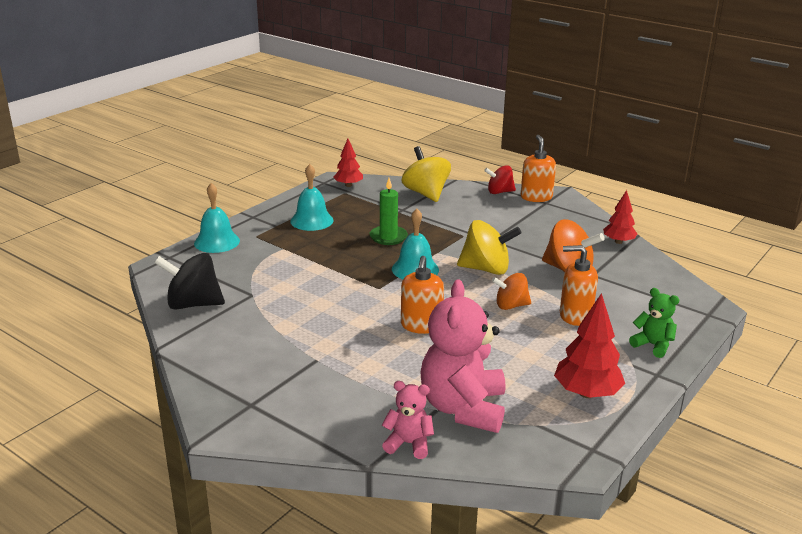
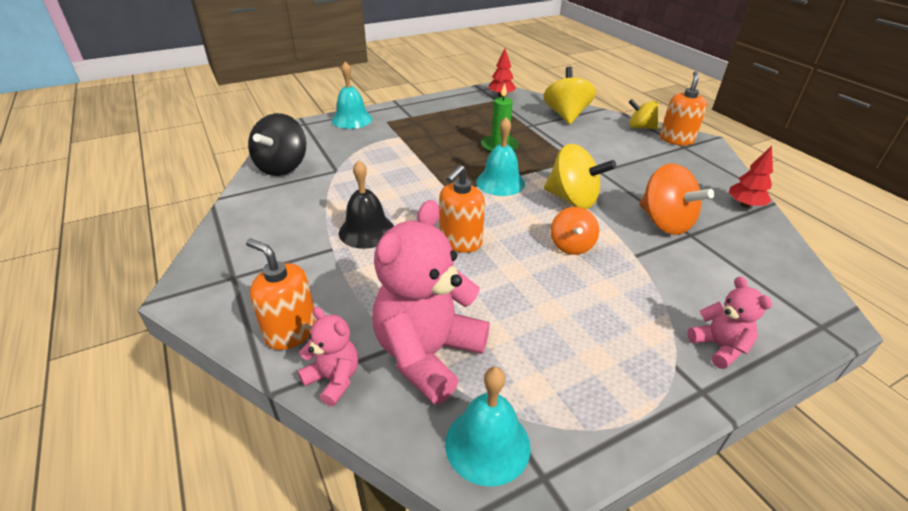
camera: 25 degrees right, 10 degrees up
(193, 304) = (282, 167): black spinning top -> black spinning top turned 105 degrees counterclockwise
(312, 220) = (444, 118): turquoise bell -> turquoise bell (487, 444)
(333, 338) = (367, 231): none -> black bell
(499, 192) = (640, 127): red spinning top -> yellow spinning top
(511, 306) = (571, 246): orange spinning top -> orange spinning top turned 105 degrees counterclockwise
(575, 316) = (639, 278): orange soap dispenser -> orange soap dispenser (291, 331)
(587, 393) = (589, 387): red tree -> none
(653, 345) = (719, 347): green teddy bear -> pink teddy bear

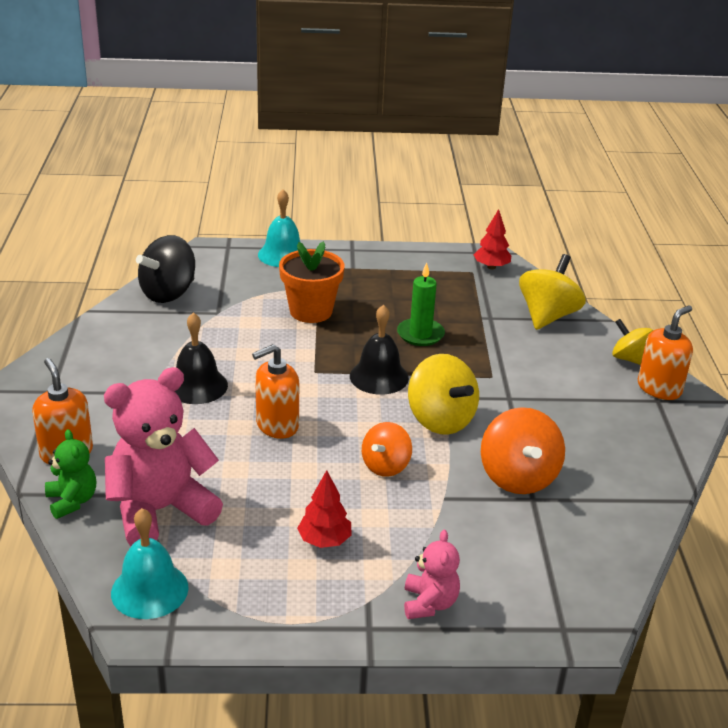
camera: 25 degrees right, 5 degrees down
(333, 379) = (72, 501): pink teddy bear -> green teddy bear
(408, 151) = (311, 311): none -> orange flower pot
(500, 182) = (379, 377): turquoise bell -> black bell
(745, 205) = (644, 490): red tree -> red tree (324, 541)

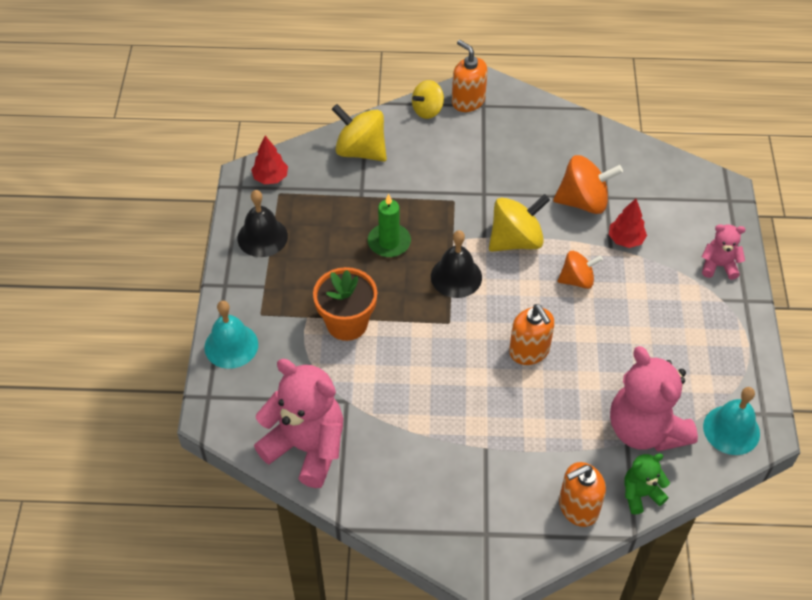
camera: 85 degrees left, 20 degrees up
(168, 293) = (306, 447): black spinning top -> pink teddy bear
(197, 386) = (473, 412): black bell -> black bell (262, 237)
(324, 541) = (666, 322): red tree -> red tree (625, 239)
(386, 466) = (577, 280): orange spinning top -> orange spinning top turned 45 degrees counterclockwise

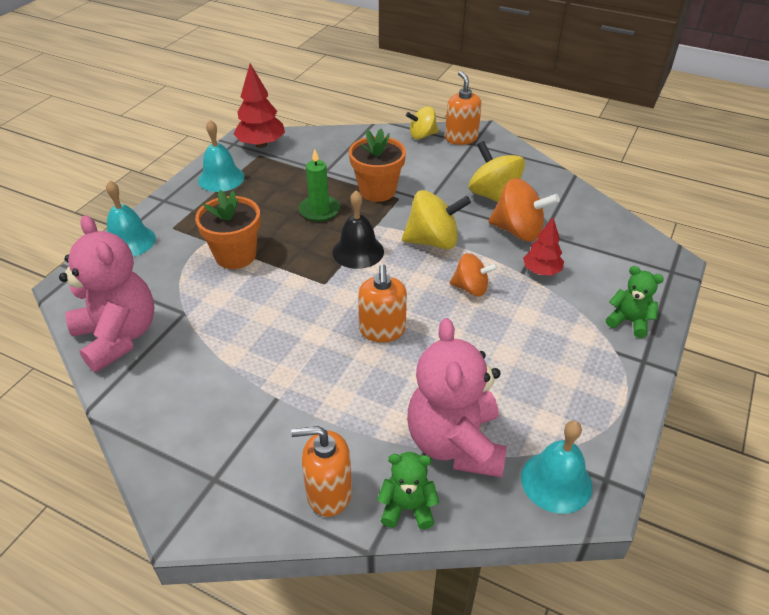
camera: 25 degrees right, 10 degrees down
(262, 237) = (221, 178): black bell -> turquoise bell
(270, 178) = (261, 144): red tree -> red tree, size x1.56
(360, 151) = (346, 146): yellow spinning top -> yellow spinning top (494, 196)
(428, 198) = (377, 191): none -> orange flower pot
(718, 266) = (629, 321): pink teddy bear -> green teddy bear

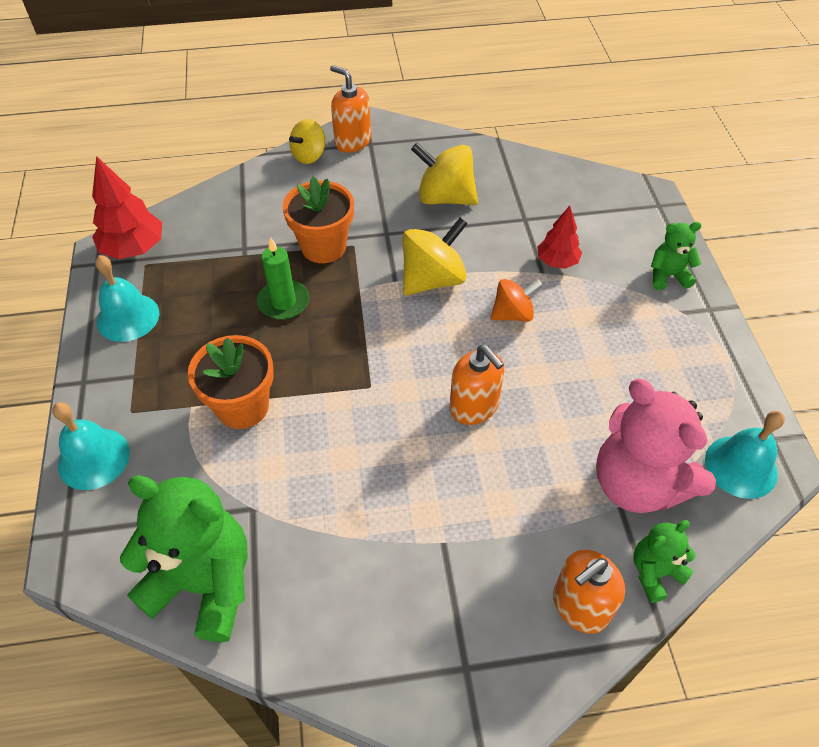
camera: 35 degrees left, 10 degrees up
(118, 336) = (204, 583): pink teddy bear -> green teddy bear
(358, 251) = (370, 330): black bell -> none
(518, 231) = (500, 227): orange spinning top -> none

